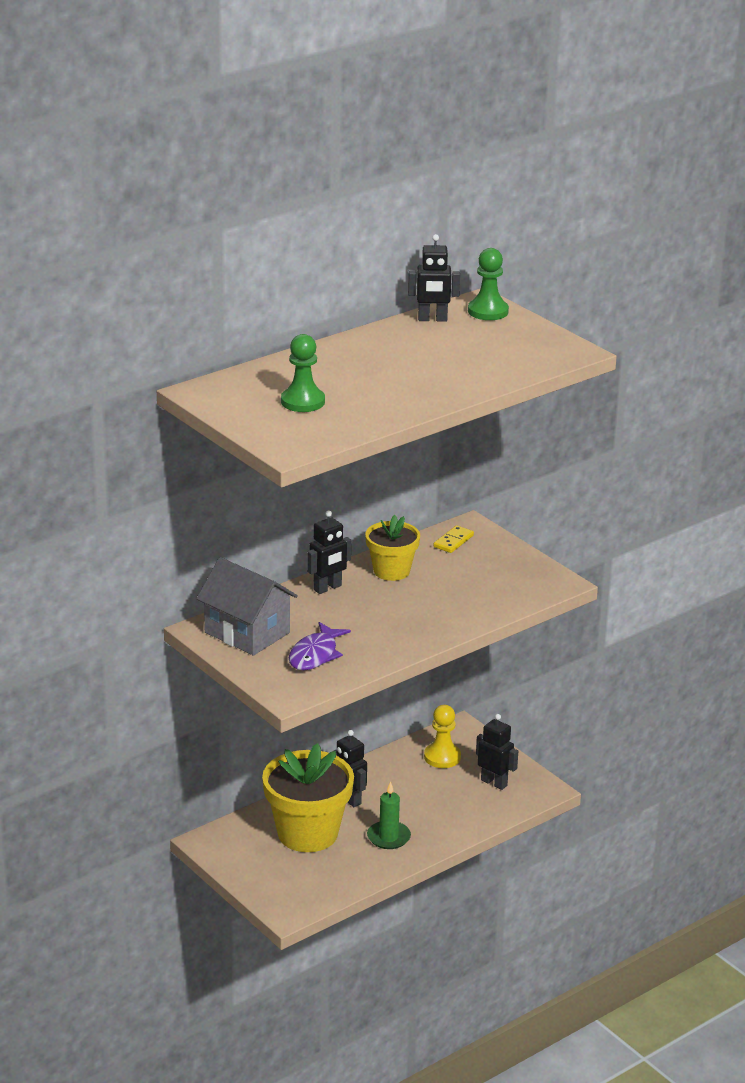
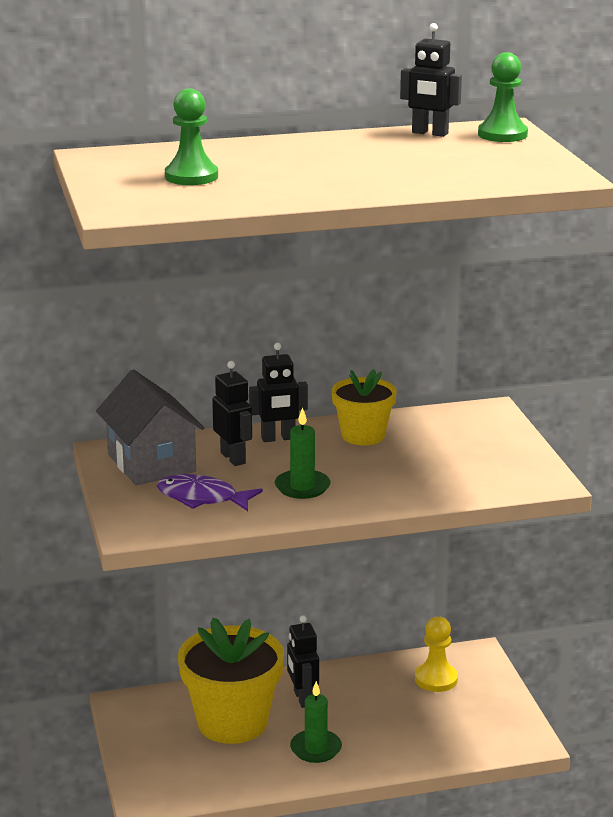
camera: 25 degrees right, 5 degrees down
(315, 655) = (202, 498): purple fish -> purple fish turned 60 degrees clockwise
(383, 627) = (302, 487): none -> green candle
(453, 541) = (458, 420): yellow domino -> none
(494, 782) = (475, 720): black robot -> black robot (233, 458)

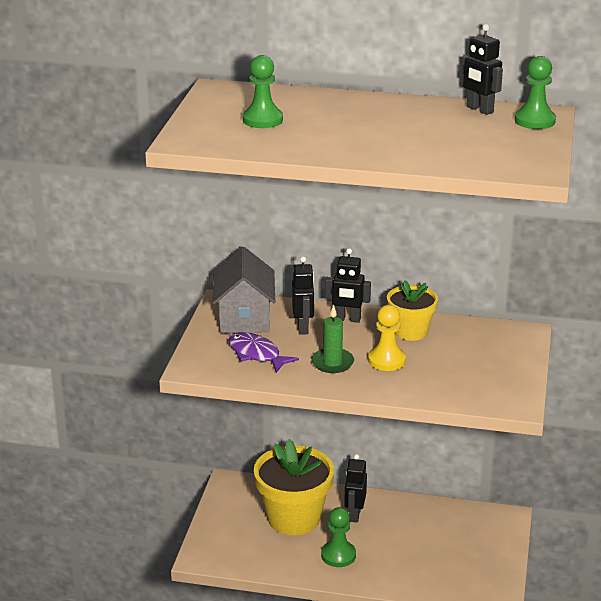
camera: 25 degrees right, 5 degrees up
(316, 749) = (338, 555): green candle -> green pawn
(436, 679) = (462, 528): yellow pawn -> yellow pawn (386, 360)

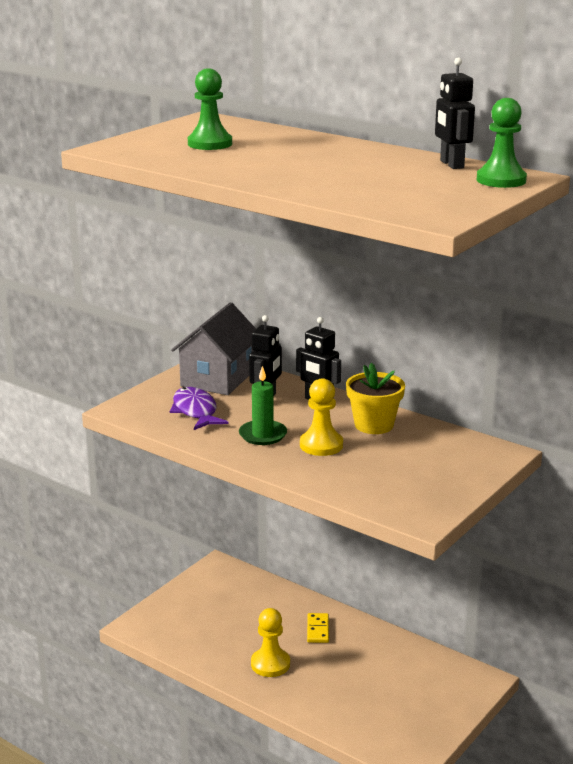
camera: 25 degrees right, 5 degrees down
(294, 518) = (254, 616): yellow flower pot -> none
(338, 555) = (270, 664): green pawn -> yellow pawn
(354, 514) = (318, 630): black robot -> yellow domino

